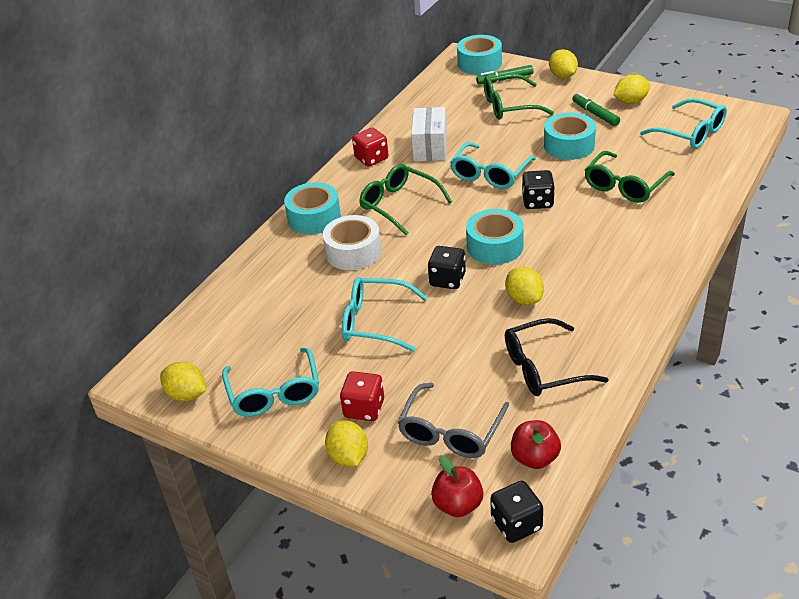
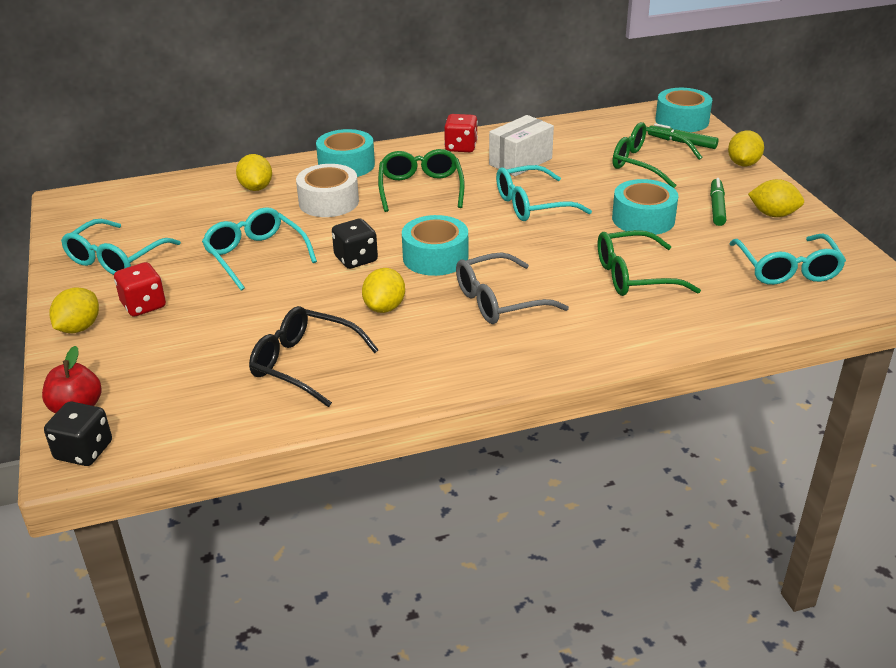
camera: 40 degrees right, 5 degrees down
(187, 394) = (72, 227): yellow lemon -> yellow lemon (256, 188)
(451, 432) = (163, 359): grey glasses -> grey glasses (499, 301)
(535, 458) = (179, 419): red apple -> none
(537, 202) = (532, 246): black dice -> none

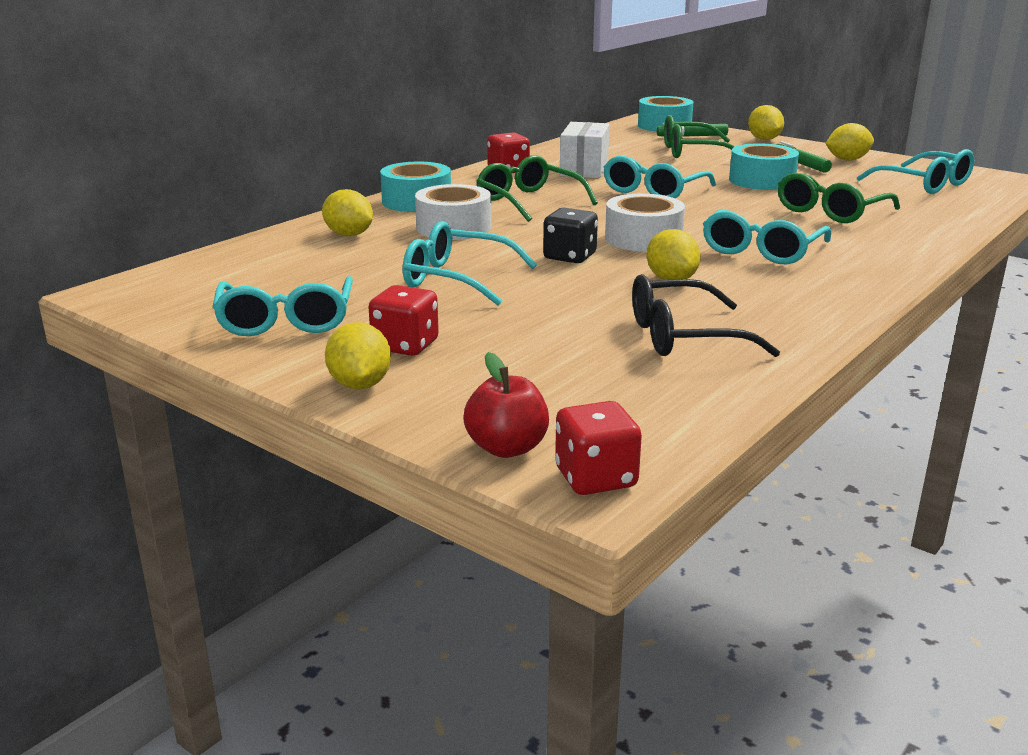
camera: 35 degrees left, 10 degrees down
(84, 451) = (596, 478): black dice -> red dice
(435, 257) = (643, 238): turquoise tape -> white tape
(499, 301) = (761, 250): grey glasses -> turquoise glasses

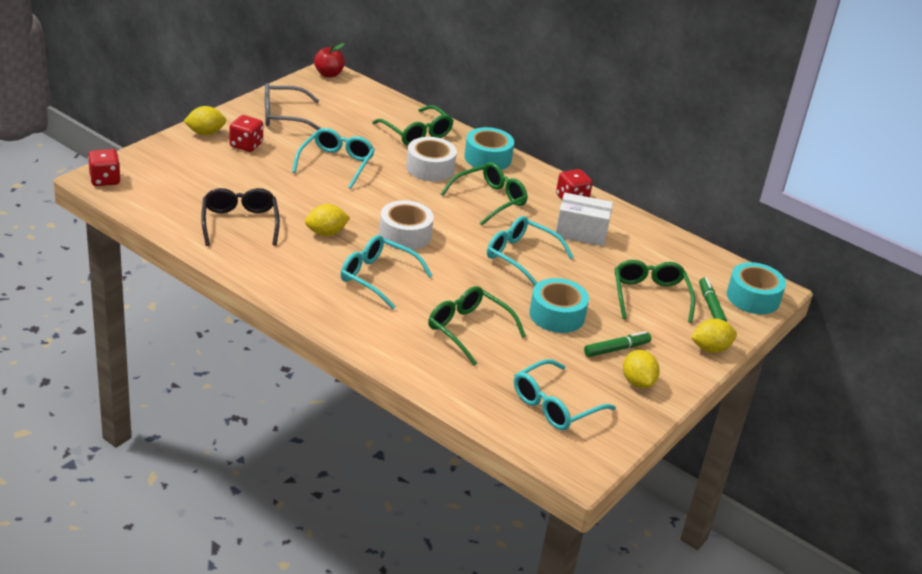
camera: 85 degrees right, 10 degrees up
(286, 321) = (283, 116): turquoise glasses -> grey glasses
(349, 235) = (416, 133): yellow lemon -> green glasses
(507, 448) = (136, 163): red apple -> red apple (328, 74)
(570, 257) = (370, 203): black dice -> none

